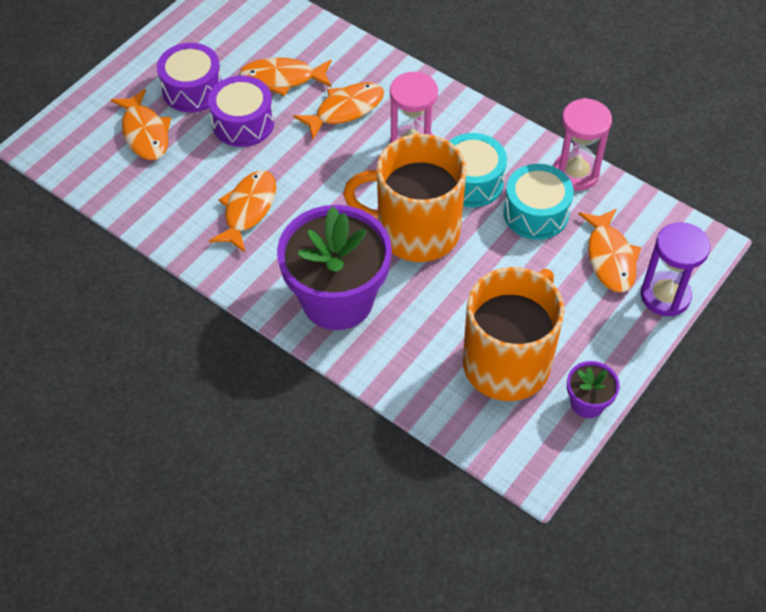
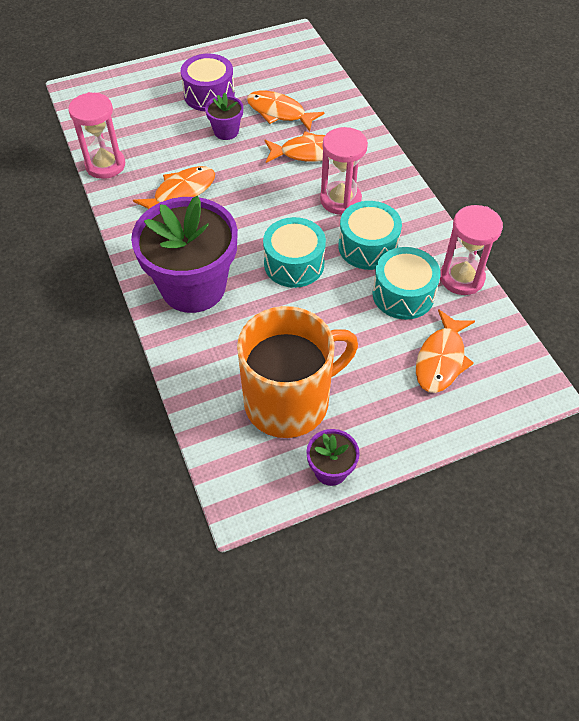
camera: 30 degrees right, 0 degrees up
(143, 216) = (105, 165): none -> pink hourglass
(145, 133) = (153, 110): orange fish -> none
(243, 123) = (226, 131): purple drum -> purple flower pot
(416, 231) = (294, 264): orange mug -> turquoise drum
(665, 296) = (468, 415): purple hourglass -> none

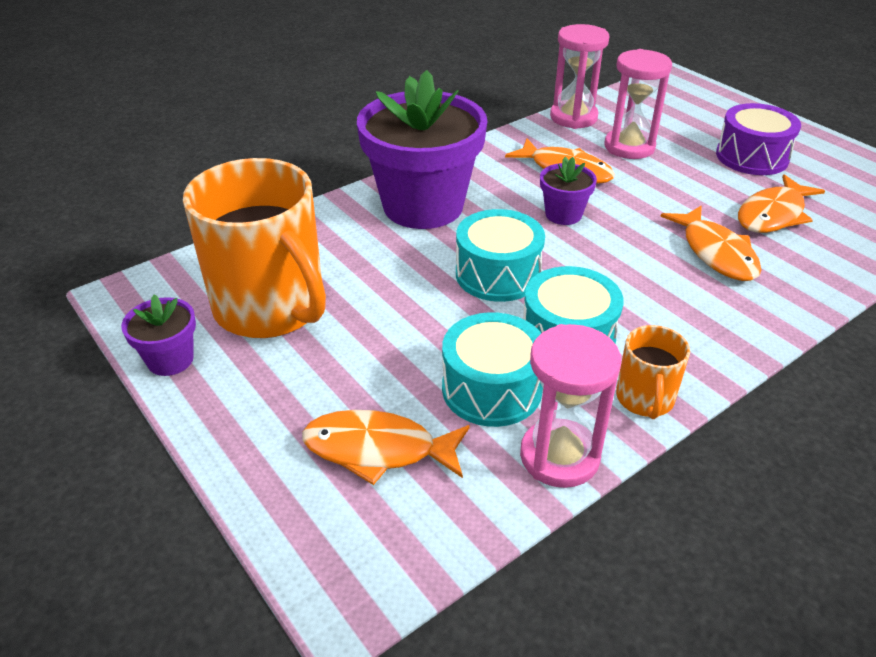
camera: 75 degrees right, 15 degrees down
(226, 131) = (696, 181): purple flower pot -> purple flower pot (563, 214)
(279, 112) = (773, 214): orange fish -> orange fish turned 150 degrees counterclockwise
(340, 200) = (644, 297): pink hourglass -> pink hourglass (629, 147)
(427, 229) = (645, 399): none -> orange mug

